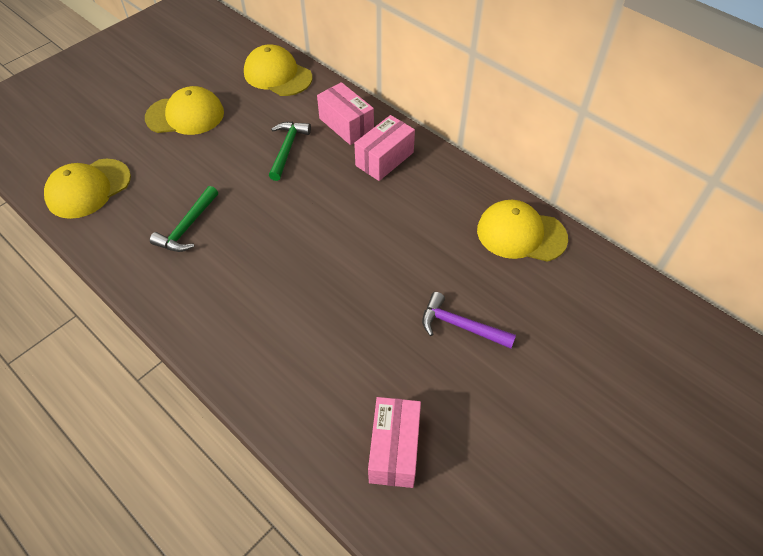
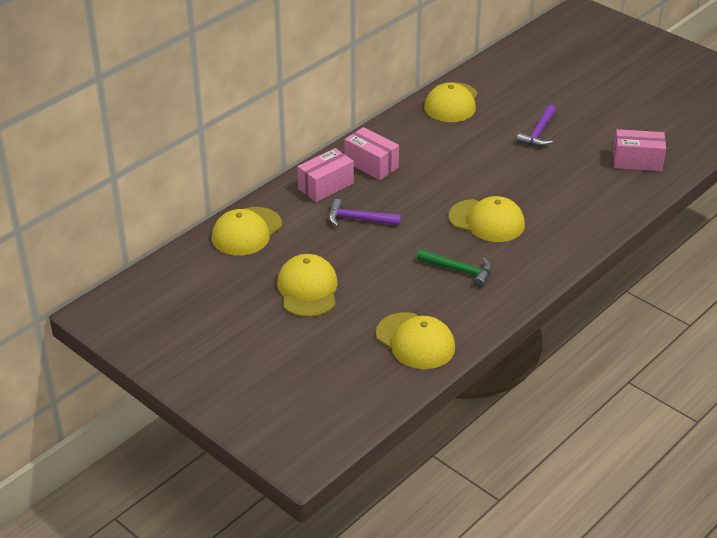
camera: 90 degrees left, 15 degrees down
(271, 256) = (487, 221): none -> yellow cap
(287, 149) = (358, 219): green hammer -> purple hammer

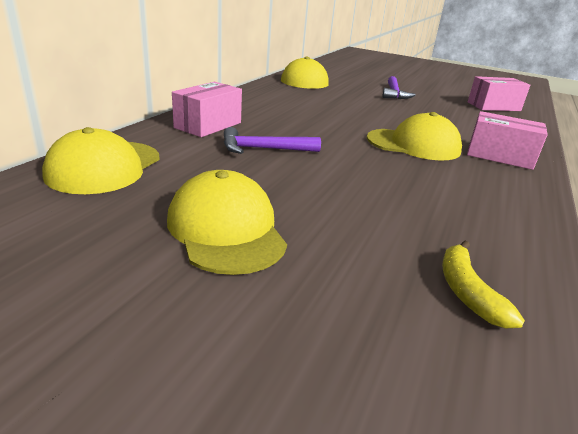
camera: 20 degrees left, 10 degrees down
(371, 165) = (253, 111): pink box -> pink box (499, 156)
(415, 341) = (467, 291): yellow cap -> yellow banana
(459, 270) = (432, 188): green hammer -> none

